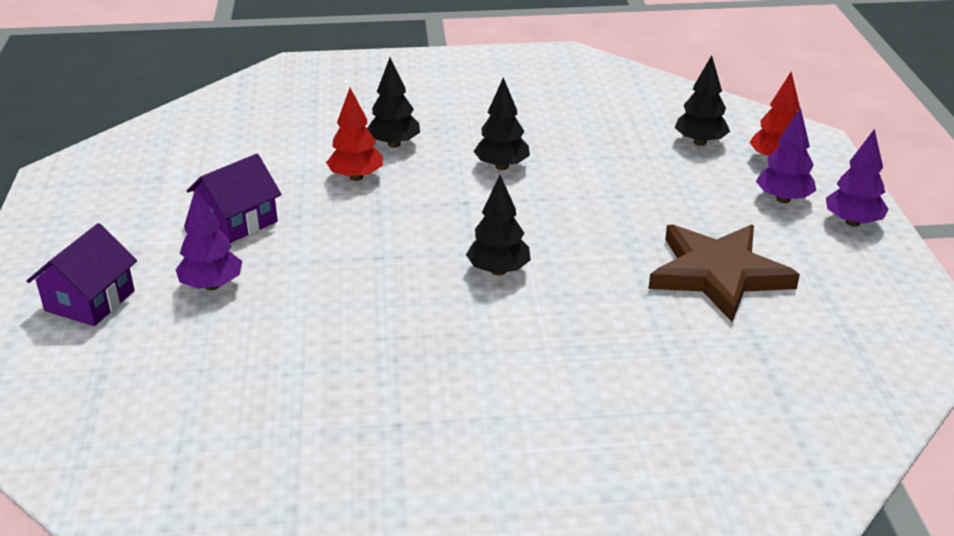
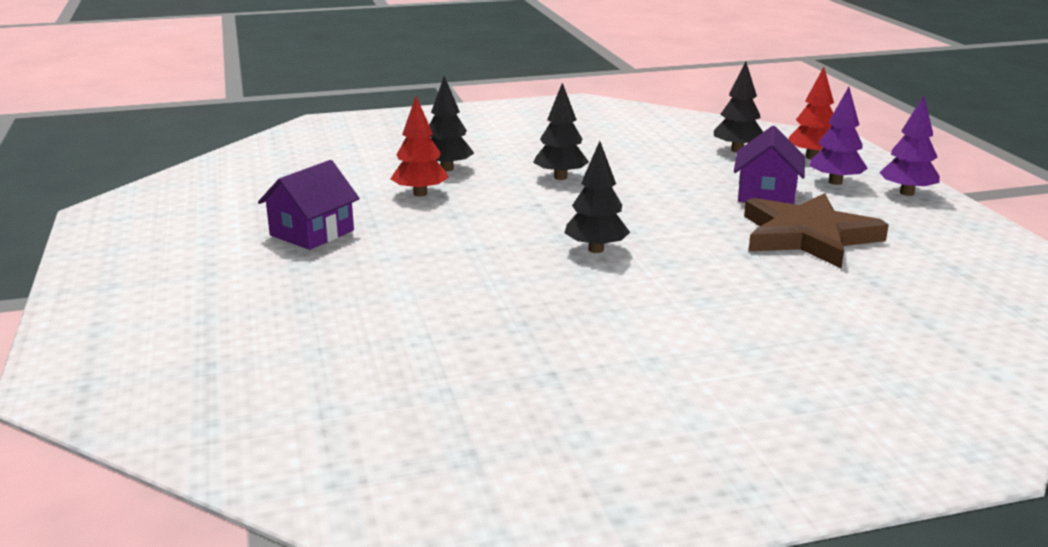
camera: 10 degrees left, 10 degrees down
(90, 301) = (174, 304): purple house -> purple house (766, 194)
(212, 285) = (304, 282): purple tree -> none

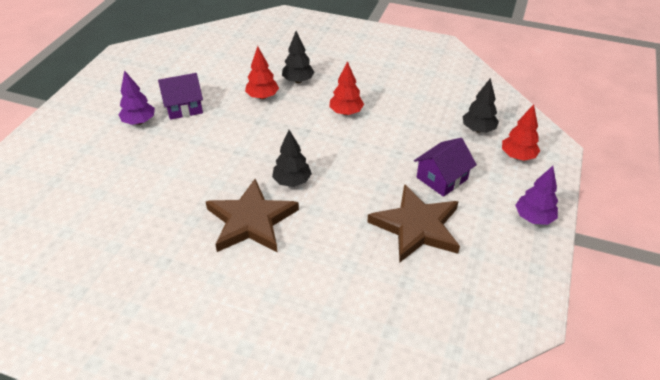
camera: 35 degrees right, 20 degrees up
(560, 177) = (346, 112): black tree -> red tree
(604, 298) = (251, 221): none -> brown star
(835, 182) = (500, 186): purple tree -> purple tree (139, 122)

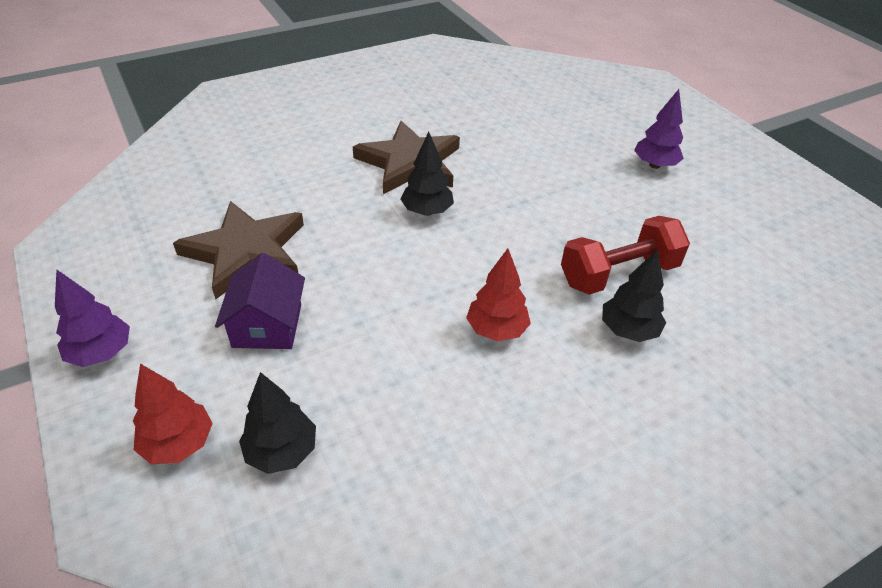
camera: 130 degrees right, 0 degrees up
(184, 107) = (656, 204): purple house -> none
(262, 96) = (618, 274): red tree -> red dumbbell

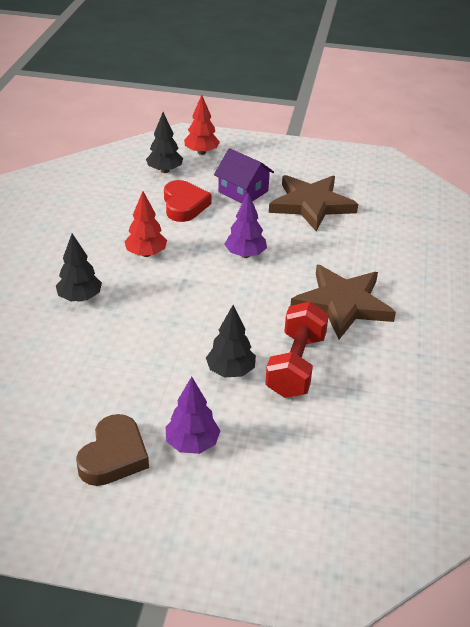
camera: 130 degrees right, 5 degrees down
(101, 353) = (279, 150): purple tree -> purple tree (245, 254)
(359, 363) = (184, 205): none -> red heart
(427, 211) = (275, 283): black tree -> black tree (230, 371)
(618, 274) = (119, 326): red dumbbell -> red dumbbell (296, 365)
(720, 192) = (114, 456): none -> brown heart

